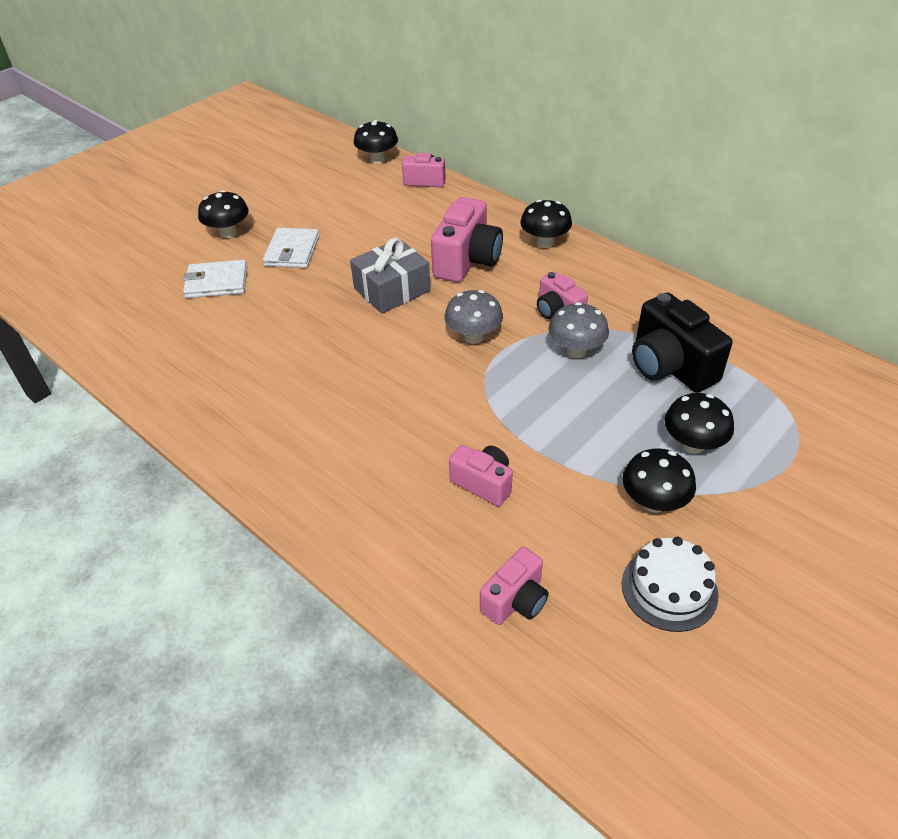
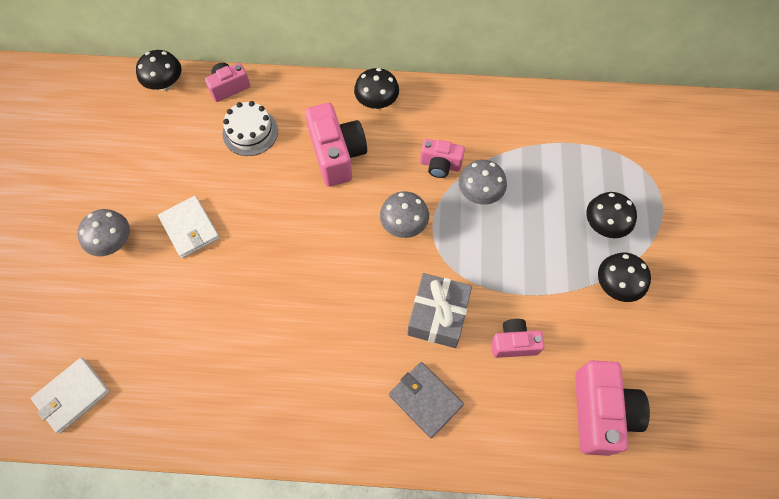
camera: 40 degrees left, 20 degrees up
(216, 282) = (158, 300): white wallet -> white wallet (72, 395)
(228, 233) = (113, 242): black mushroom -> grey mushroom
(347, 474) = (425, 400): none -> grey wallet
(392, 289) = (306, 218): grey gift -> grey gift (438, 315)
(515, 600) = (600, 413): pink camera -> pink camera, size x1.70
(669, 589) = (668, 341): white cake -> white cake (250, 132)
(670, 366) = (545, 169): black camera -> none

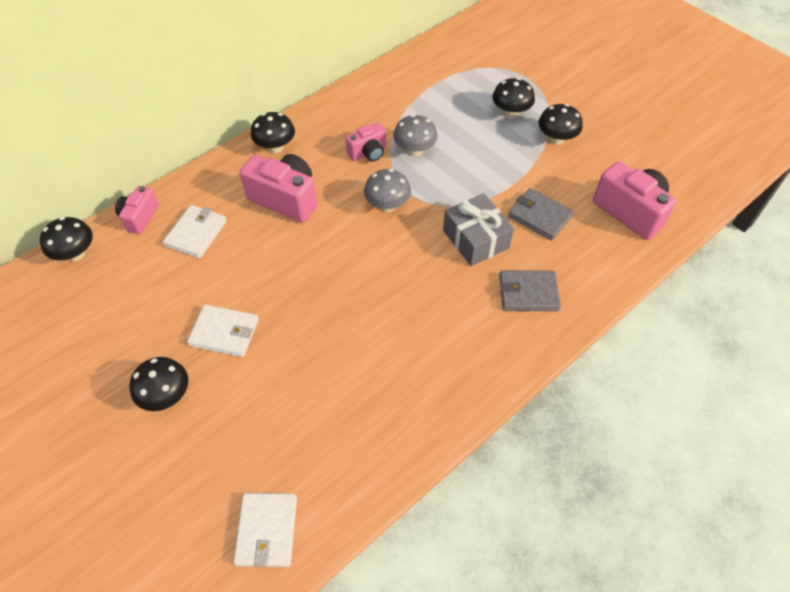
camera: 45 degrees left, 10 degrees down
(113, 242) = (166, 395): grey mushroom -> black mushroom
(250, 132) = (196, 233): white cake -> white wallet
(513, 343) = (539, 216): pink camera -> grey wallet

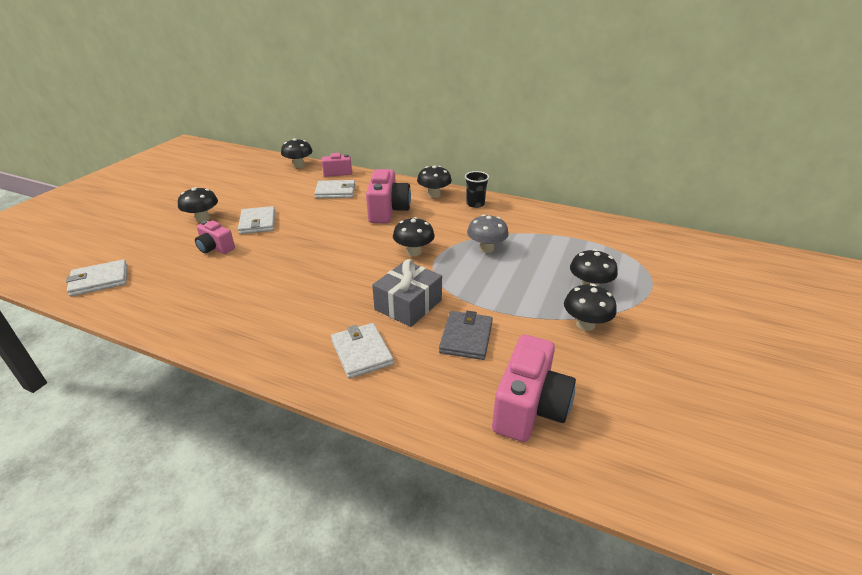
camera: 65 degrees right, 20 degrees down
(322, 123) = (475, 204): none -> black cup
(368, 153) = (463, 229): pink camera -> pink camera (215, 248)
(387, 205) = (414, 252): grey mushroom -> black mushroom
(528, 293) = (361, 352): grey wallet -> white wallet

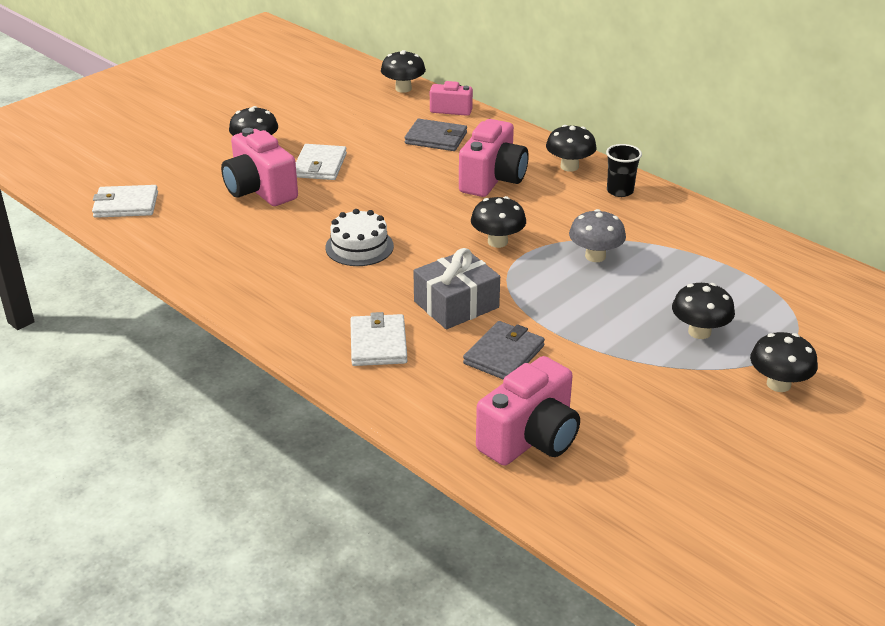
camera: 20 degrees right, 0 degrees up
(215, 248) = (260, 190): pink camera -> pink camera, size x1.70
(312, 275) = (359, 247): none -> white cake
(335, 191) = (436, 138): white wallet -> grey wallet
(585, 324) = (659, 373): black mushroom -> black mushroom (778, 384)

